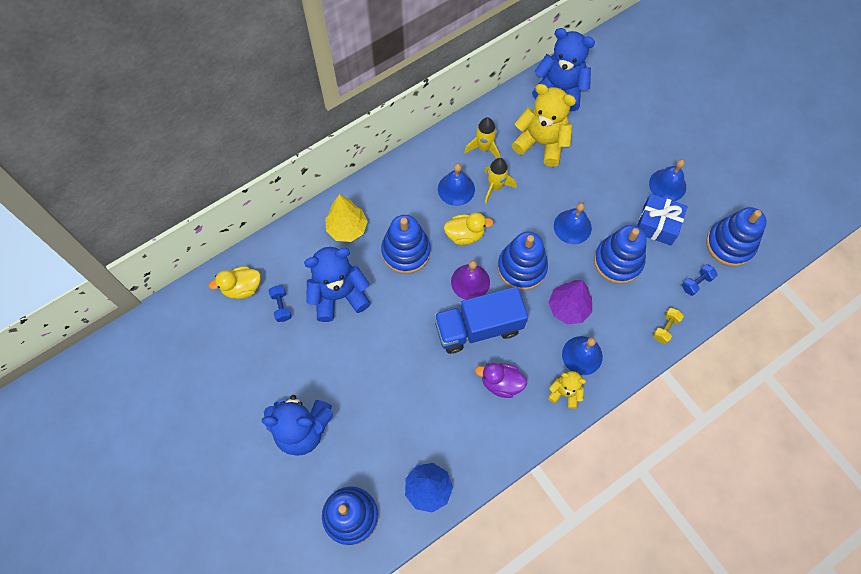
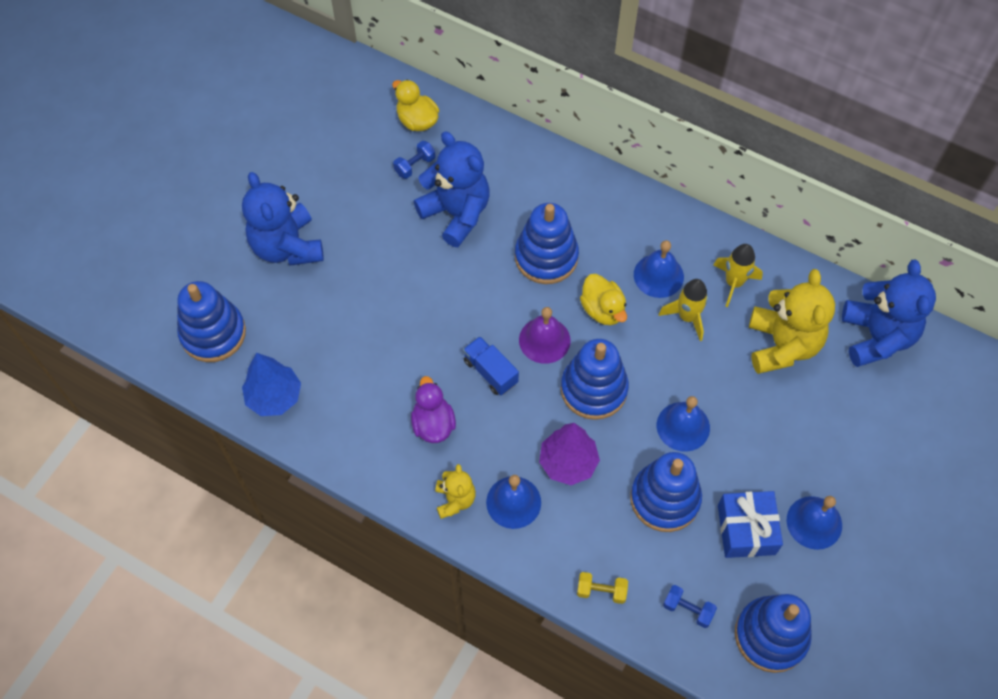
camera: 65 degrees right, 5 degrees down
(347, 228) = (542, 186): yellow tree -> none
(478, 327) = (490, 372): blue truck -> blue truck, size x0.53

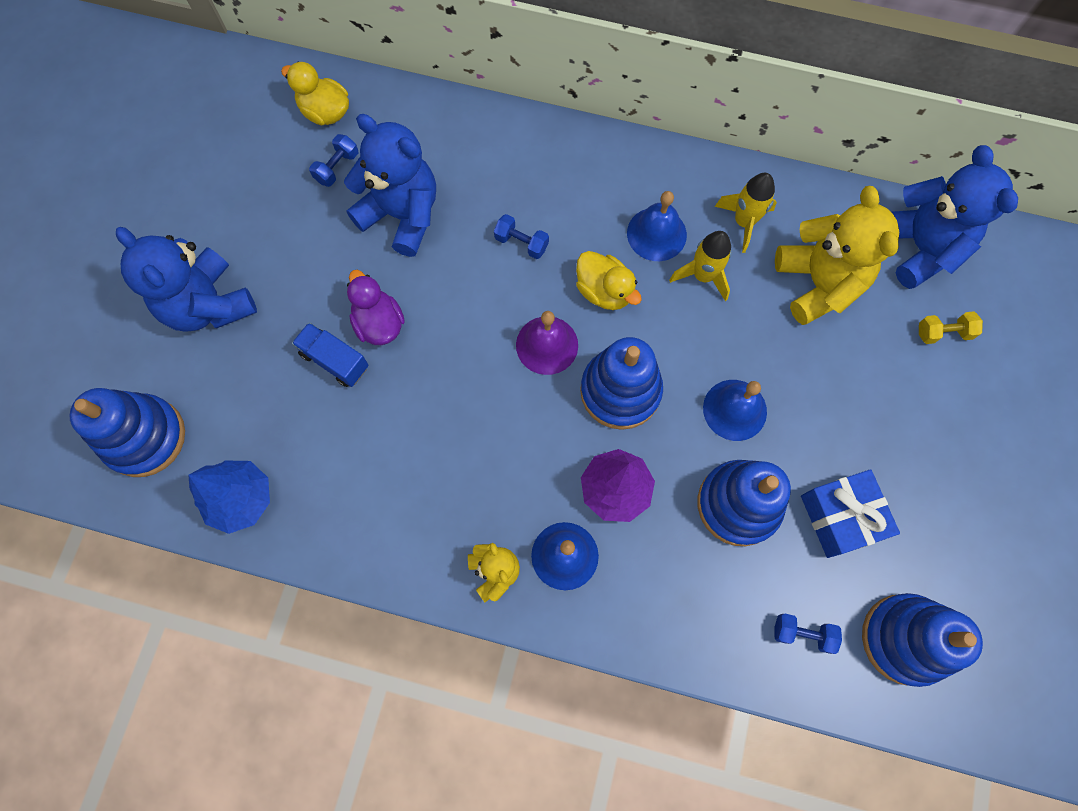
camera: 15 degrees left, 10 degrees up
(433, 424) = (443, 483): purple duck -> purple duck (379, 323)
(490, 372) = (494, 400): blue truck -> blue truck (335, 360)
(546, 257) = (521, 243): blue stacking toy -> blue dumbbell
(601, 591) = (697, 638): yellow dumbbell -> yellow dumbbell (943, 332)
(814, 522) = (914, 487): blue bell -> none

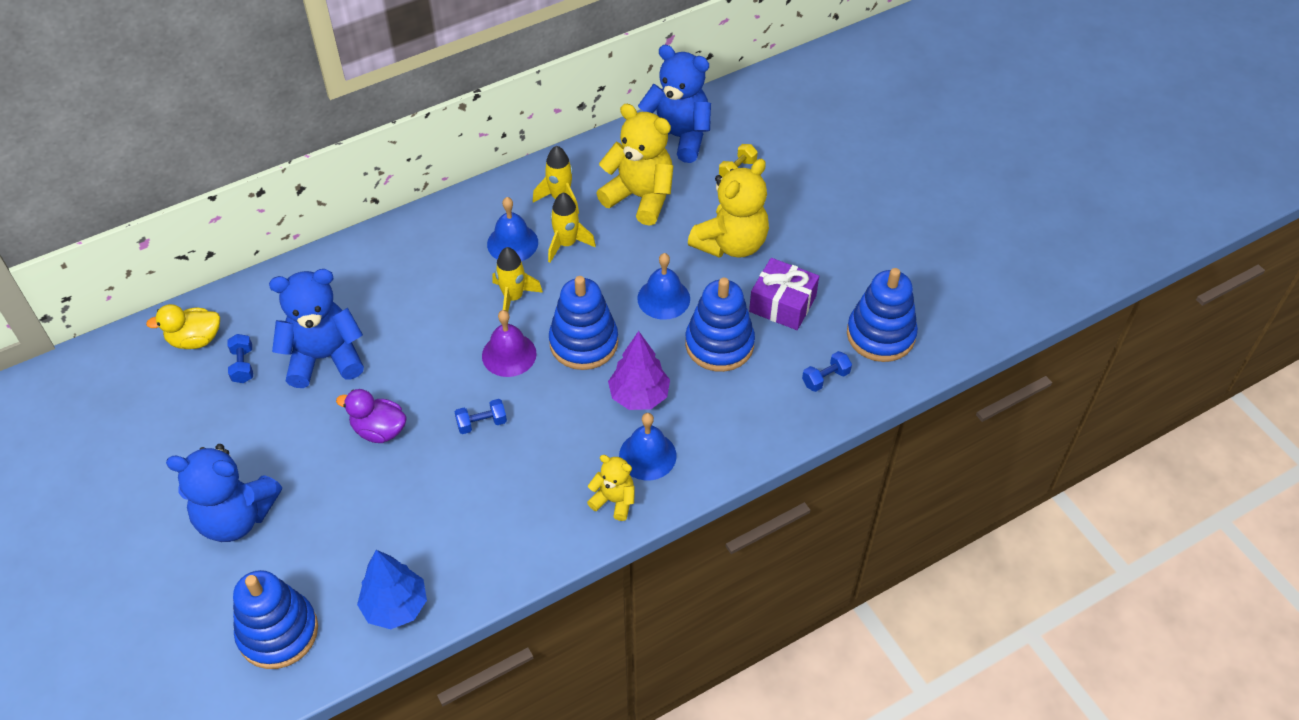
camera: 45 degrees left, 20 degrees down
(335, 360) = (371, 475): blue truck -> none
(521, 243) = (428, 312): blue dumbbell -> blue dumbbell (482, 423)
(604, 291) = (513, 298): yellow duck -> yellow rocket
(841, 517) = (782, 304): blue gift -> purple gift
(856, 408) = (731, 244): none -> yellow teddy bear

